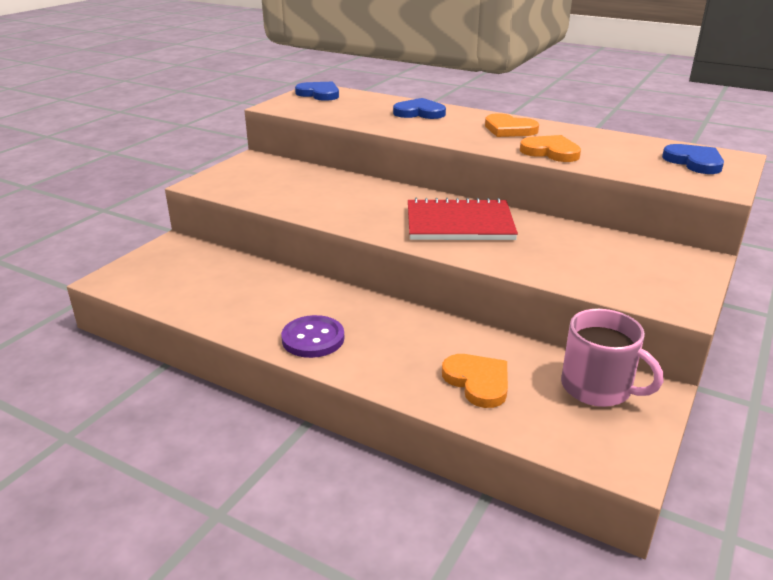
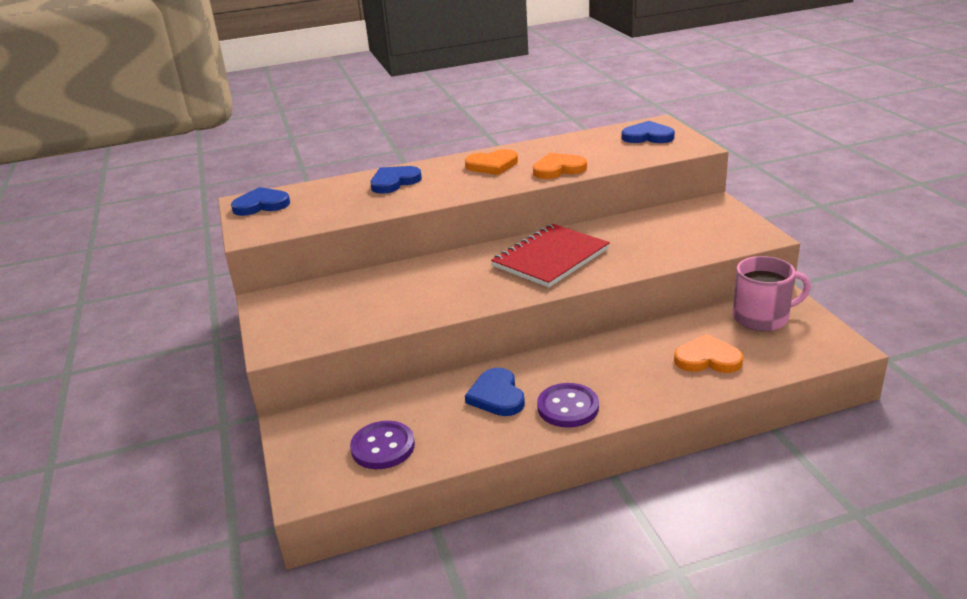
camera: 45 degrees left, 0 degrees up
(181, 284) = (383, 447): none -> purple button
(291, 301) = (497, 396): none -> blue heart

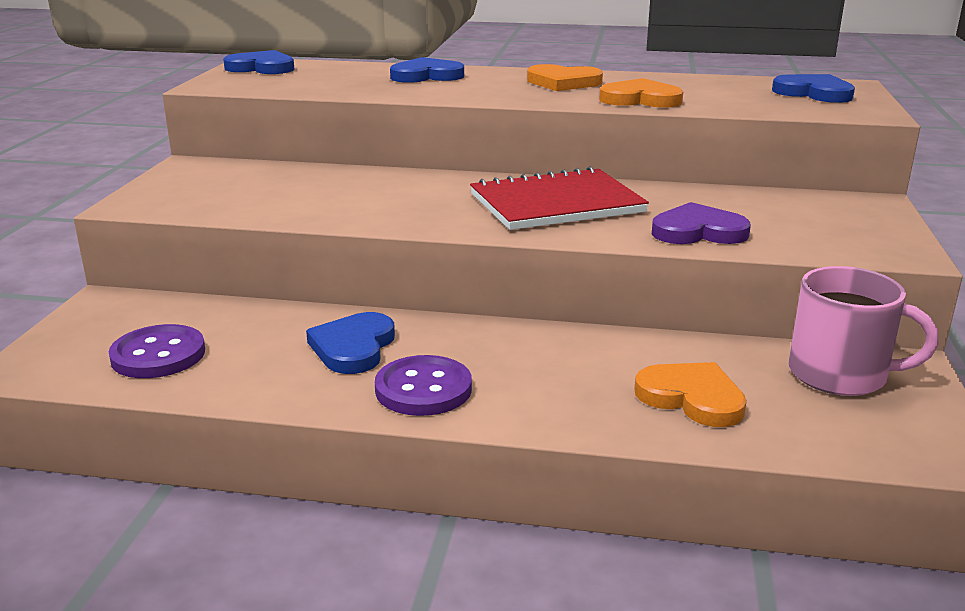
camera: 25 degrees right, 5 degrees down
(650, 254) = (698, 231): none -> purple heart

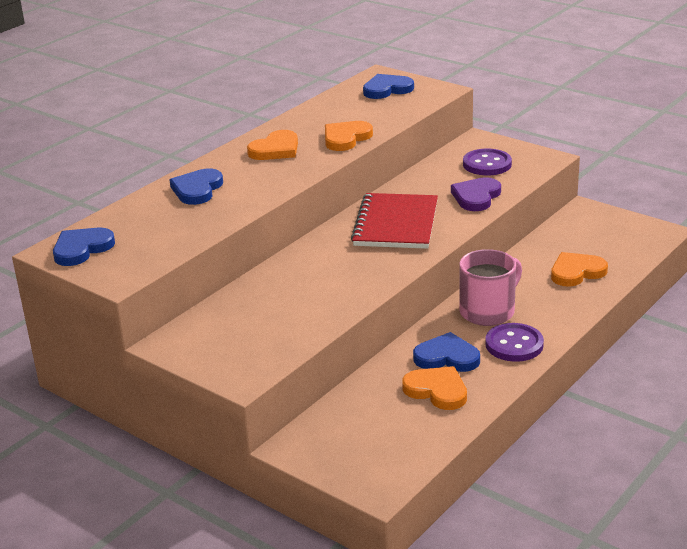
camera: 60 degrees left, 5 degrees up
(158, 355) = (401, 430): purple button -> purple button (487, 164)
(265, 358) = (437, 390): none -> orange heart
(353, 347) = (447, 357): blue heart -> blue heart turned 150 degrees clockwise
(840, 374) = (582, 228): pink mug -> pink mug (488, 311)

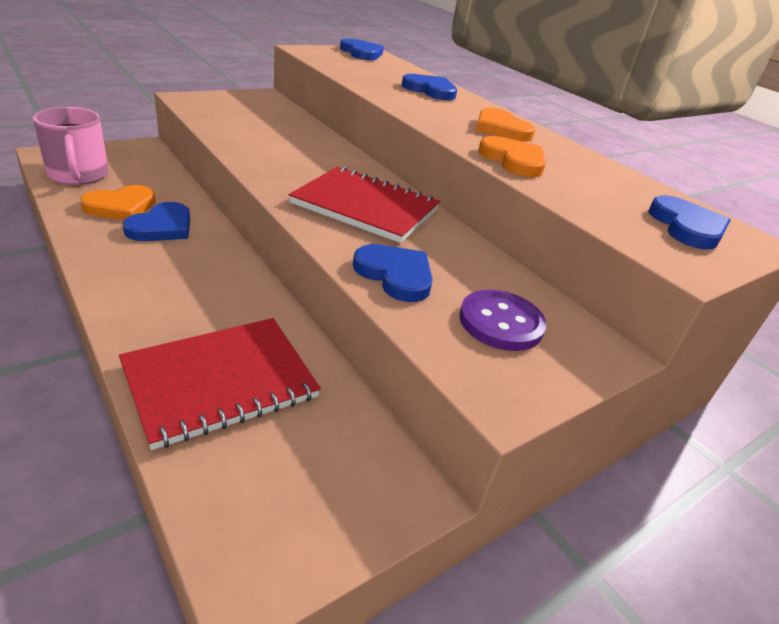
camera: 100 degrees right, 5 degrees up
(476, 197) = (395, 275): purple heart -> blue heart
(488, 311) = (210, 276): pink mug -> pink mug (78, 175)
(514, 344) = (129, 267): purple button -> none
(576, 272) = (220, 381): orange heart -> red notebook

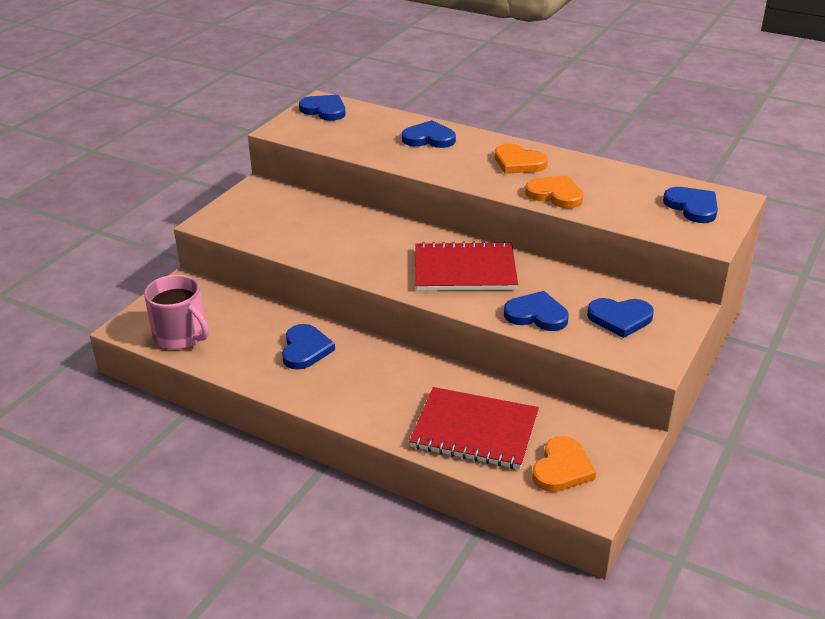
camera: 20 degrees left, 0 degrees up
(121, 206) = (253, 347): orange heart -> orange heart (562, 468)
(220, 381) = (474, 430): red notebook -> red notebook turned 75 degrees clockwise
(501, 322) = (620, 318): purple button -> blue heart

